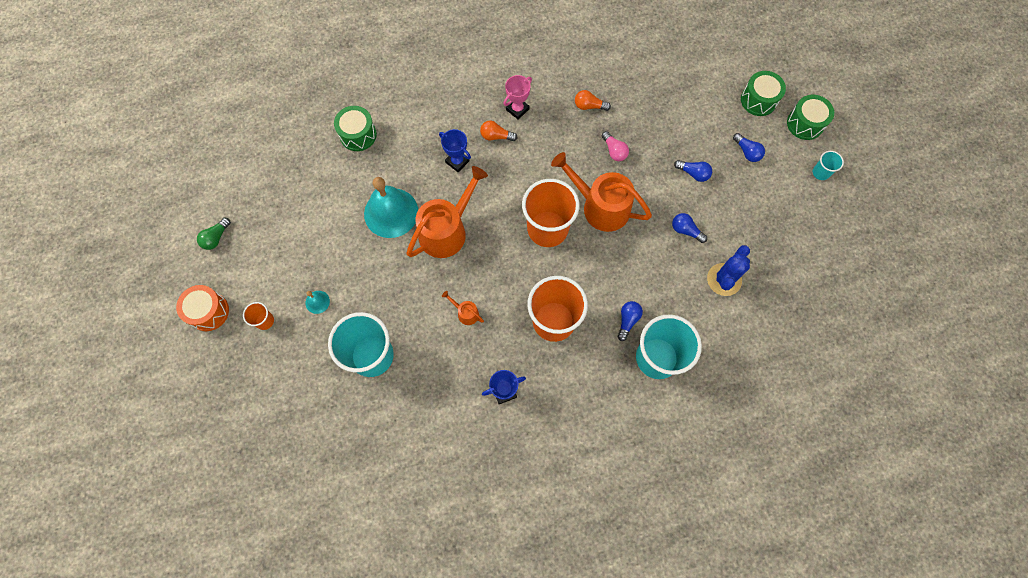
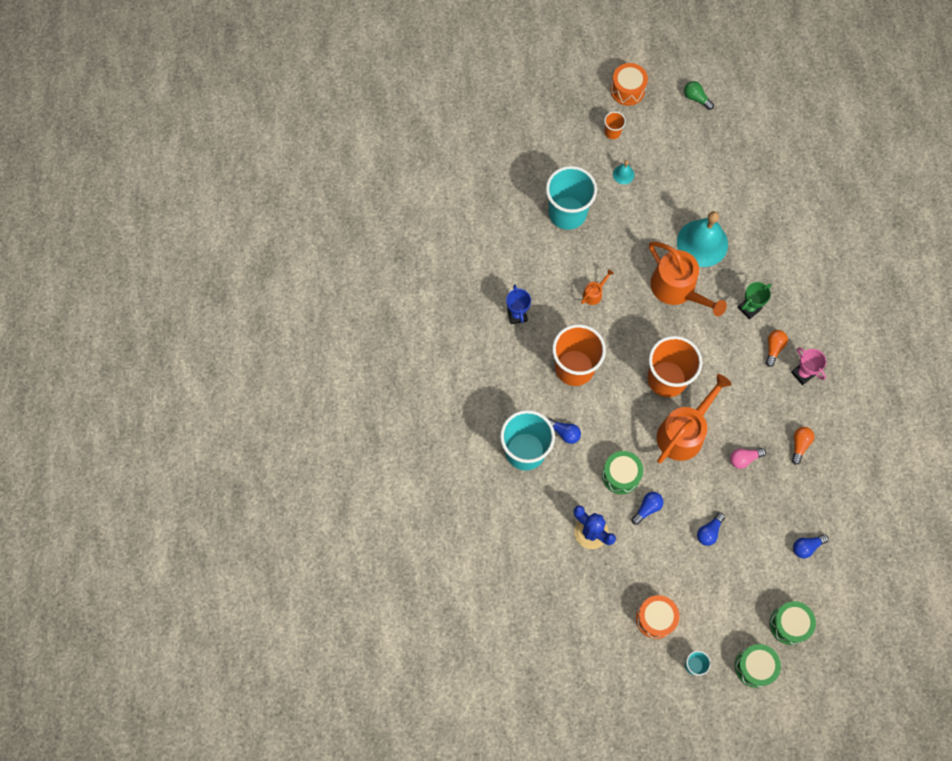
camera: 100 degrees right, 0 degrees up
(358, 135) = (789, 223): green drum -> green drum (621, 475)
(457, 161) = (749, 308): blue trophy -> green trophy
(747, 152) = (727, 594): blue light bulb -> blue light bulb (806, 547)
(789, 210) = (655, 618): none -> orange drum

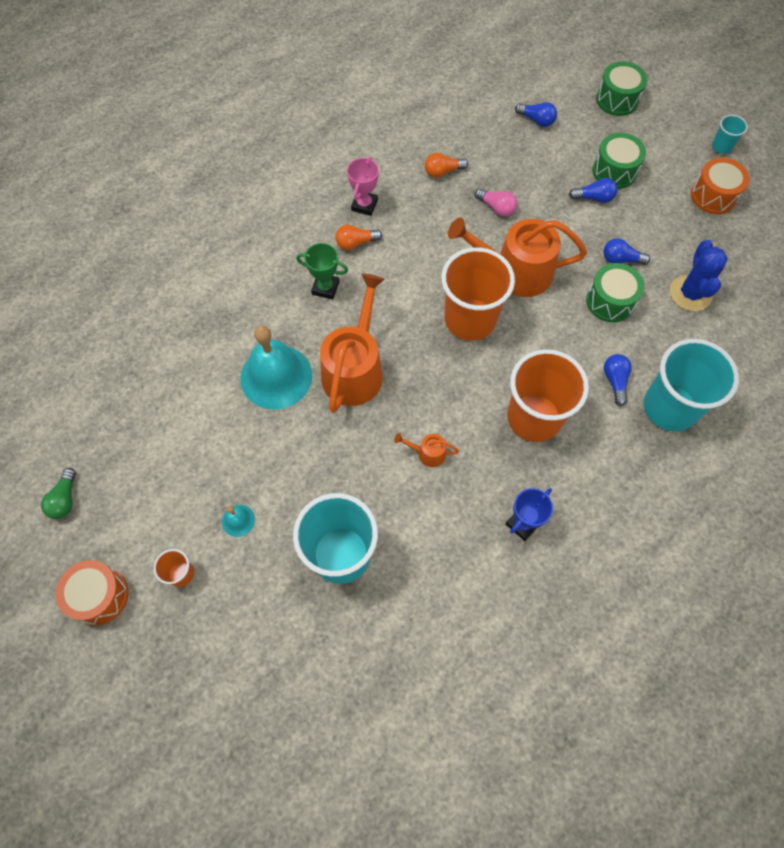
camera: 125 degrees left, 5 degrees down
(754, 667) = (677, 105): green drum -> green drum (614, 171)

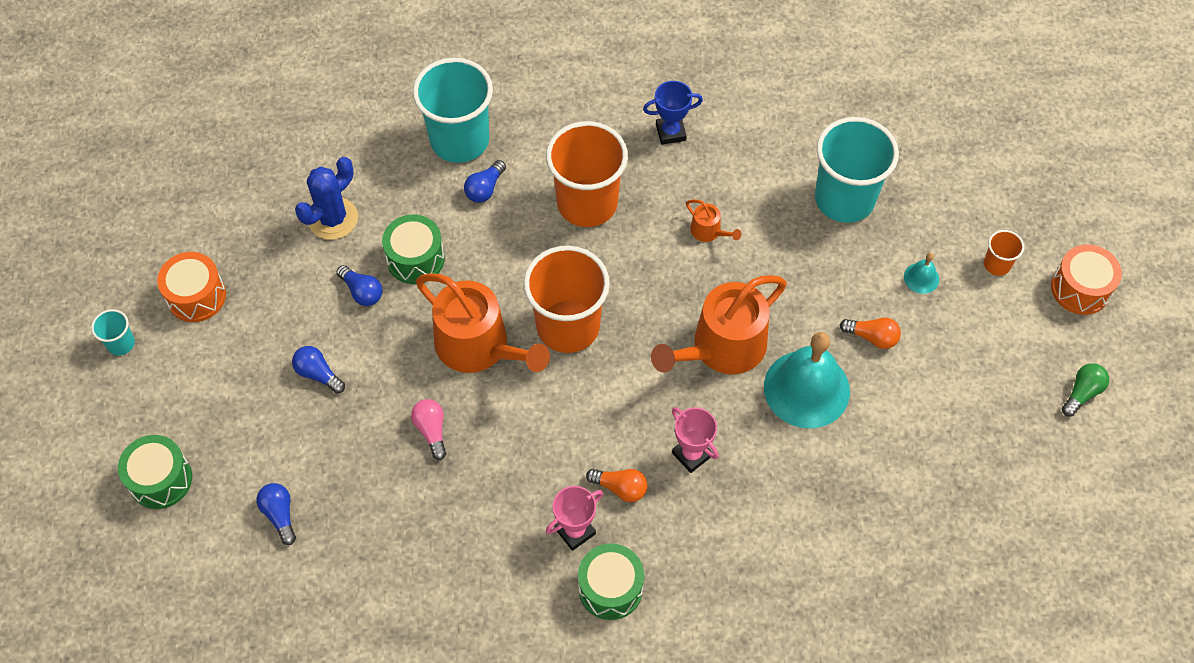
camera: 145 degrees left, 5 degrees down
(325, 288) = (691, 454): green trophy -> pink trophy
(442, 172) = (450, 517): orange light bulb -> orange light bulb (872, 337)
(614, 171) = (263, 390): green drum -> green drum (610, 588)

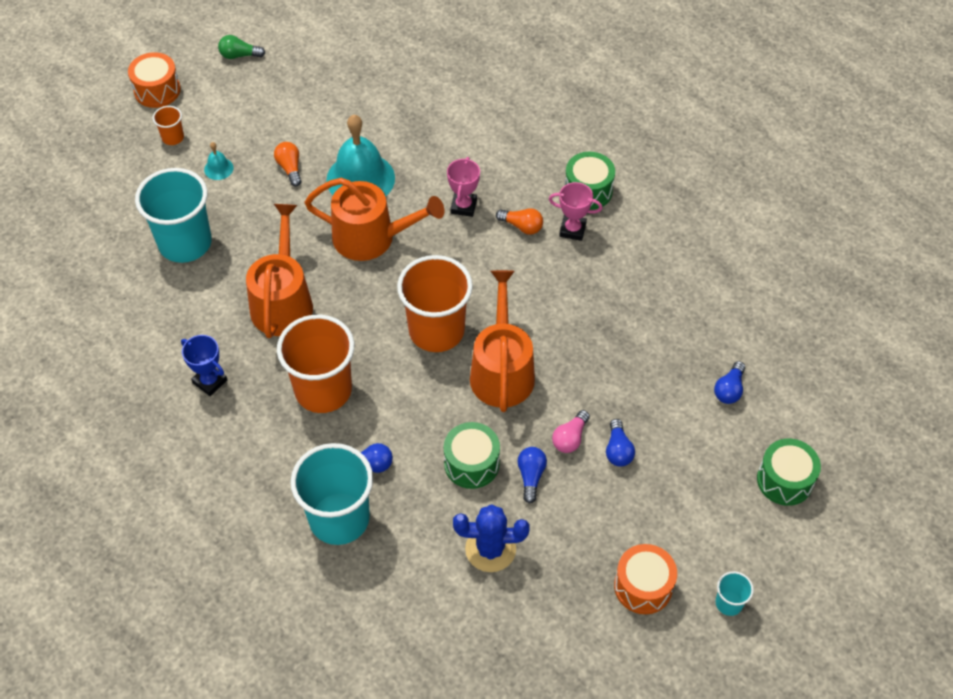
camera: 130 degrees left, 5 degrees down
(431, 430) = (588, 351): pink light bulb -> pink light bulb (570, 438)
(620, 488) = (522, 226): orange light bulb -> orange light bulb turned 135 degrees clockwise
(708, 231) = (283, 302): orange watering can -> orange watering can, size x2.33

